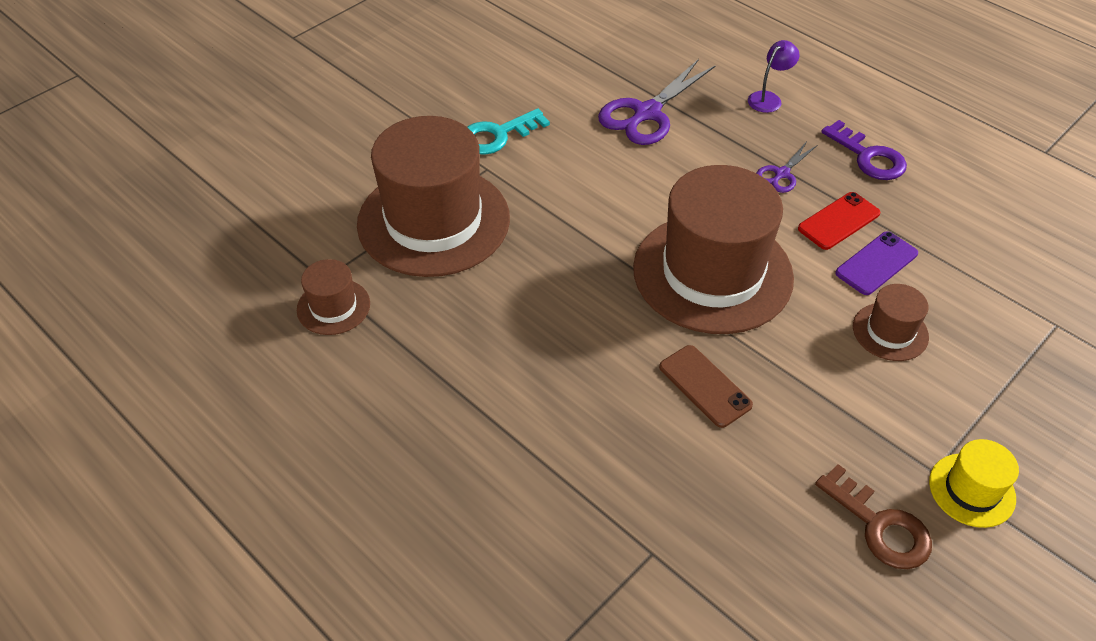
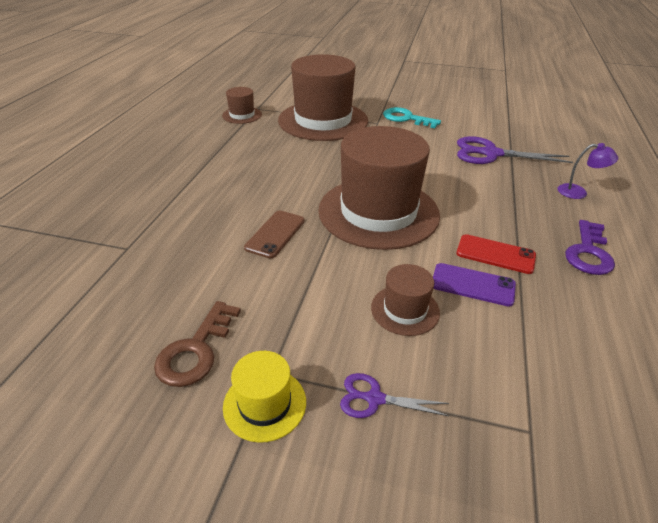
camera: 60 degrees right, 10 degrees down
(781, 174) = (509, 216): purple scissors -> purple scissors (374, 399)

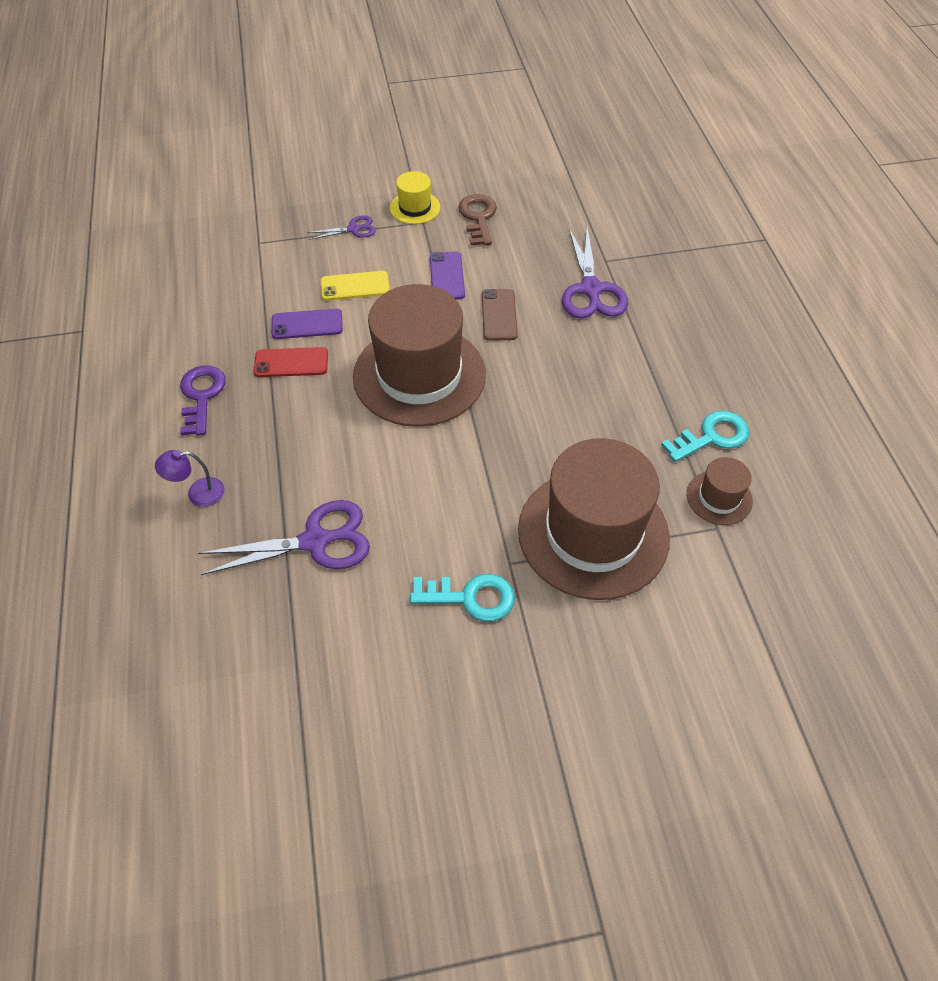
camera: 155 degrees right, 15 degrees up
(173, 228) = (591, 290): none -> purple scissors
(211, 133) = (712, 436): none -> turquoise key
(295, 286) = (447, 276): none -> purple phone
(405, 310) = (355, 286): brown hat -> yellow phone

